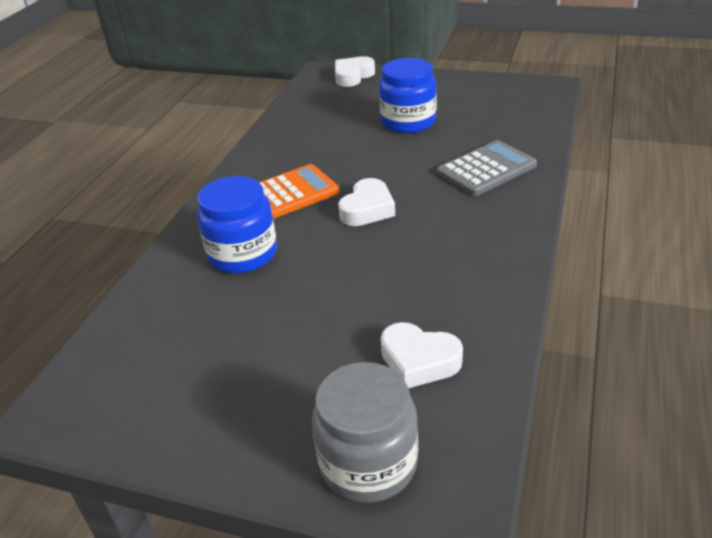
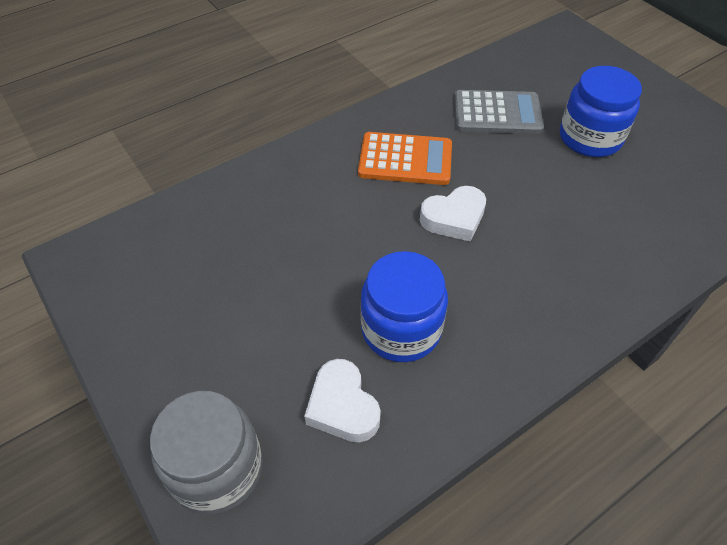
camera: 35 degrees right, 15 degrees up
(243, 254) = (314, 200): blue jar -> blue jar (401, 329)
(353, 76) = (591, 51): white heart -> none
(486, 169) = (609, 242): grey calculator -> grey calculator (497, 113)

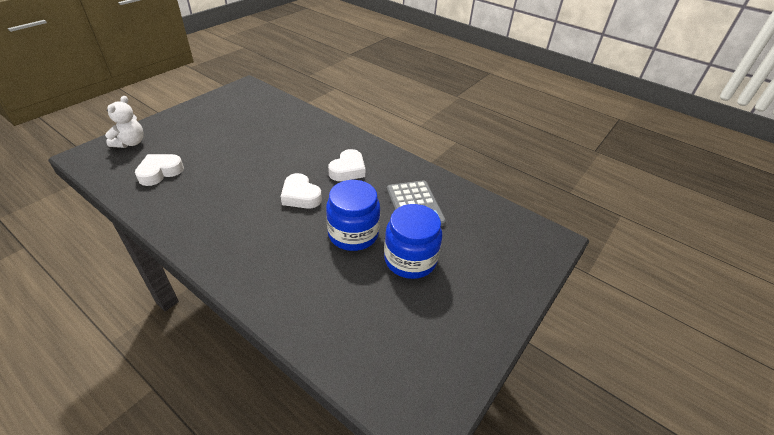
camera: 70 degrees right, 10 degrees down
(217, 469) = (130, 143): grey jar -> white teddy bear
(401, 329) = (209, 185): blue jar -> blue jar (353, 234)
(405, 159) = (348, 170): orange calculator -> white heart

